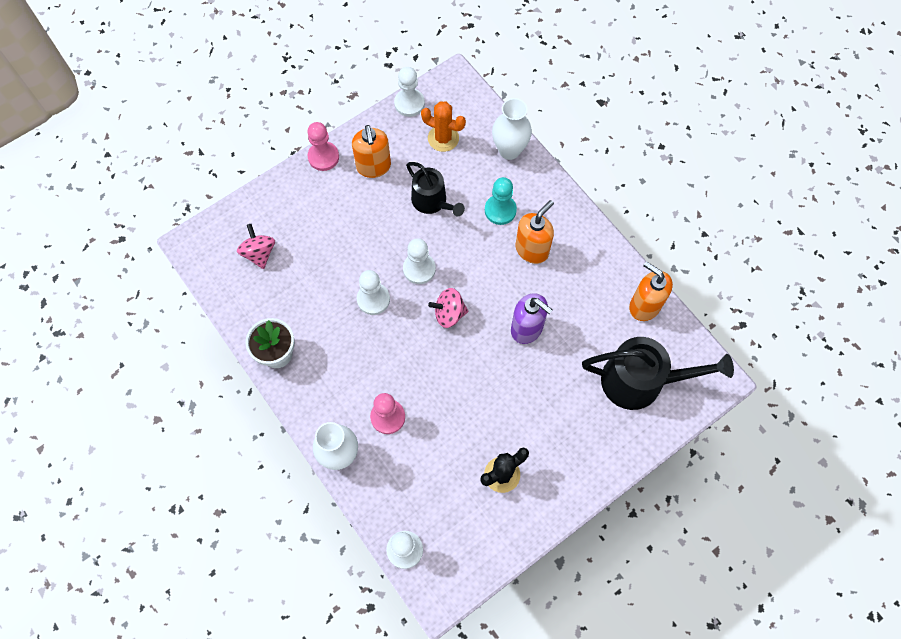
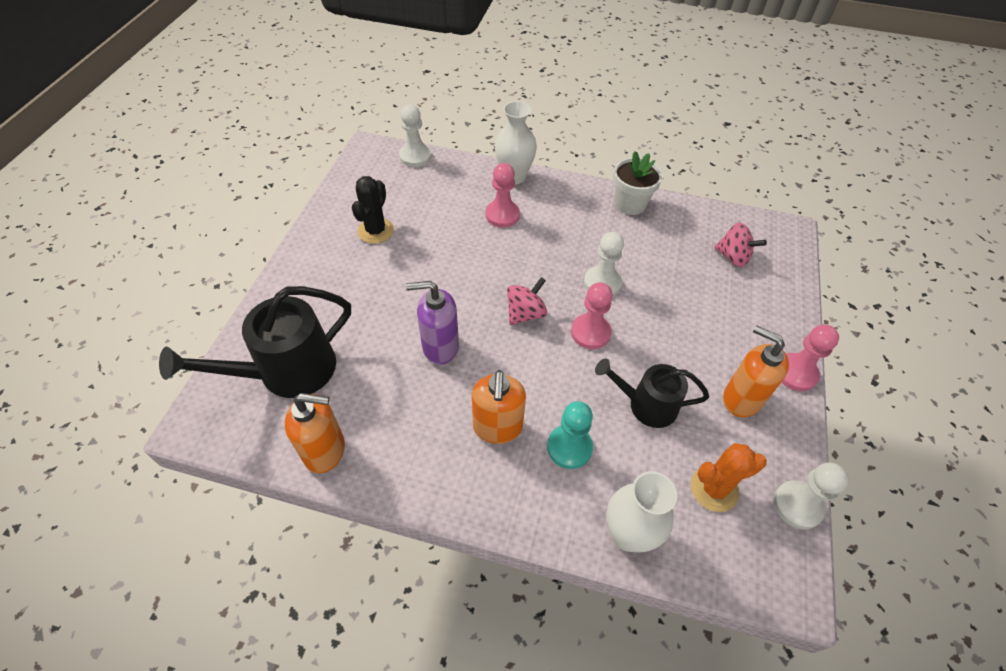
camera: 140 degrees right, 15 degrees down
(419, 269) = (590, 332): white pawn -> pink pawn

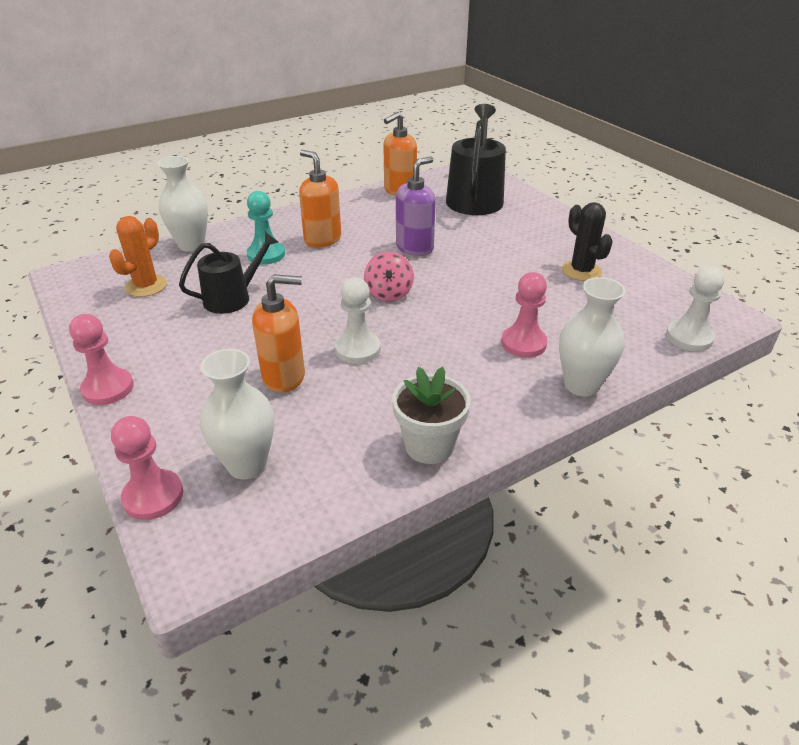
camera: 135 degrees right, 15 degrees down
(590, 332) = (323, 311): pink pawn -> pink pawn (153, 496)
(733, 257) = (247, 465): pink spinning top -> white vase
(741, 399) = (154, 342): orange soap dispenser -> orange soap dispenser (284, 377)
(797, 505) = (74, 308): white pawn -> none

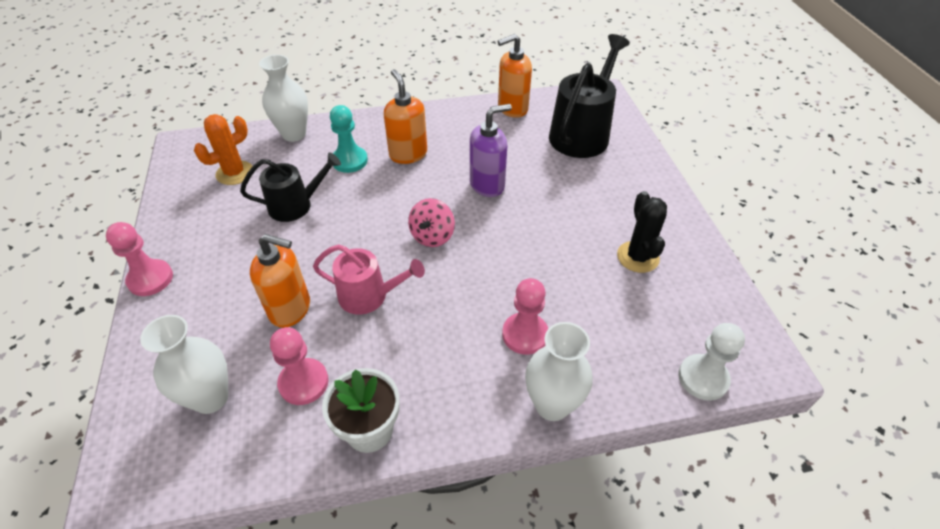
camera: 20 degrees right, 10 degrees up
(153, 496) = (126, 406): pink pawn -> pink pawn (303, 382)
(358, 349) = (369, 296): white pawn -> pink watering can

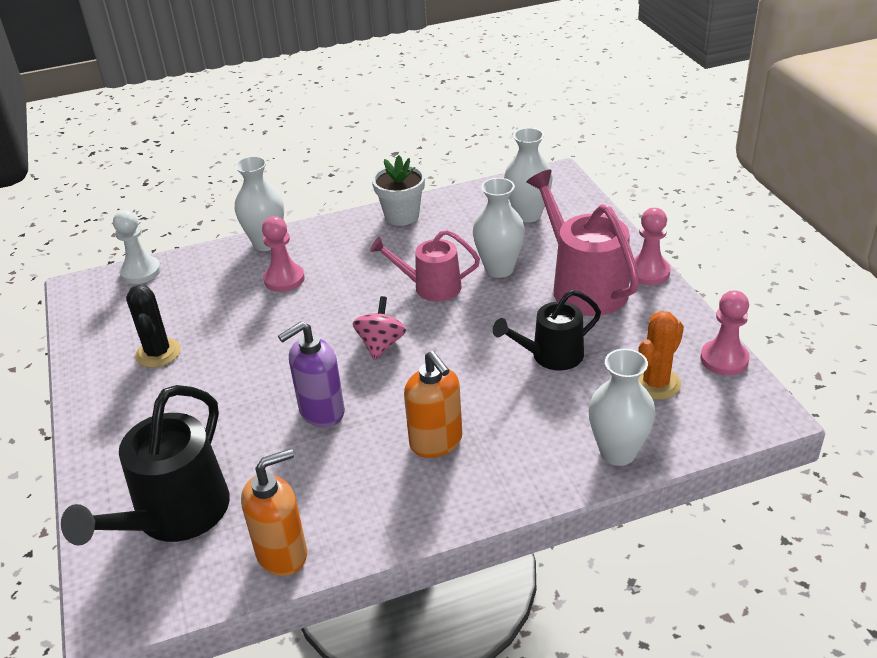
camera: 175 degrees right, 10 degrees down
(222, 272) = (584, 286): none -> pink watering can
(290, 309) = (499, 269): orange soap dispenser -> white vase
(303, 382) = (462, 230): pink pawn -> pink pawn (724, 359)
(350, 161) = (514, 421): turquoise pawn -> none

